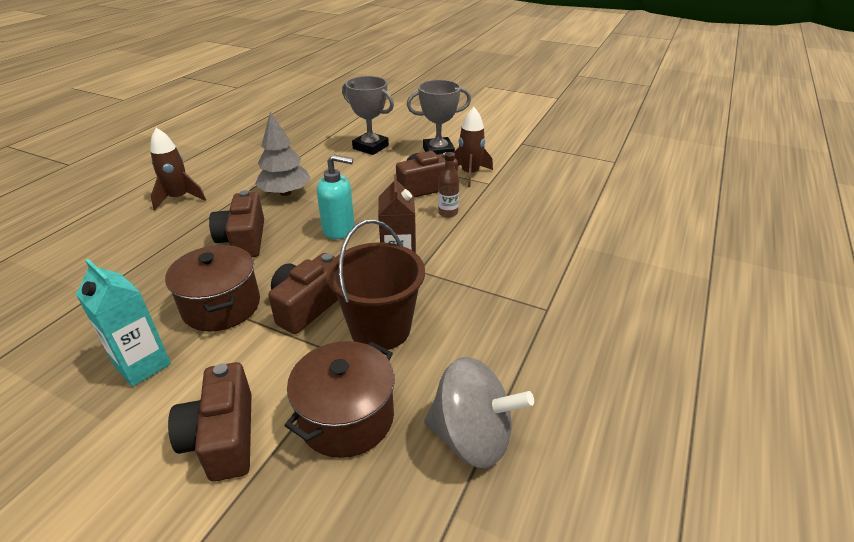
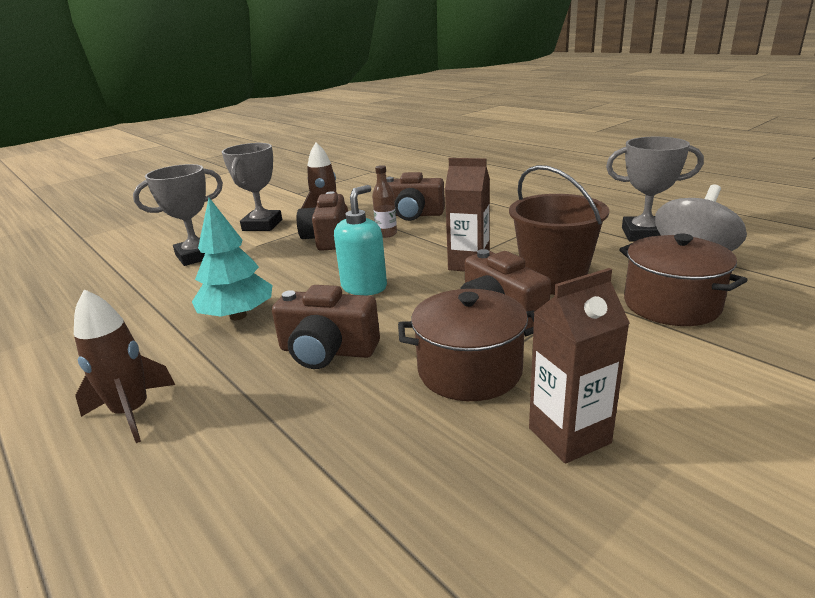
camera: 65 degrees left, 10 degrees down
(143, 365) = (569, 435): turquoise carton -> brown carton
(223, 437) = (699, 371): brown camera -> brown camera (413, 215)
(285, 193) = (238, 316): grey tree -> turquoise tree
(534, 390) = (644, 234): none -> grey trophy

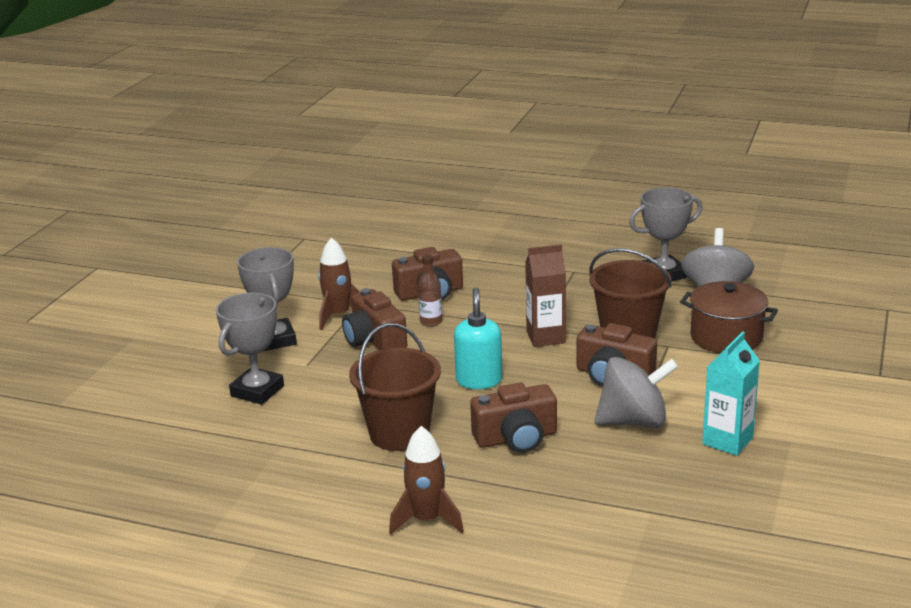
camera: 30 degrees left, 0 degrees up
(238, 316) = (399, 434): turquoise tree -> brown bucket
(469, 370) = (634, 421): brown pot -> grey spinning top
(569, 435) = (727, 441): brown carton -> turquoise carton

